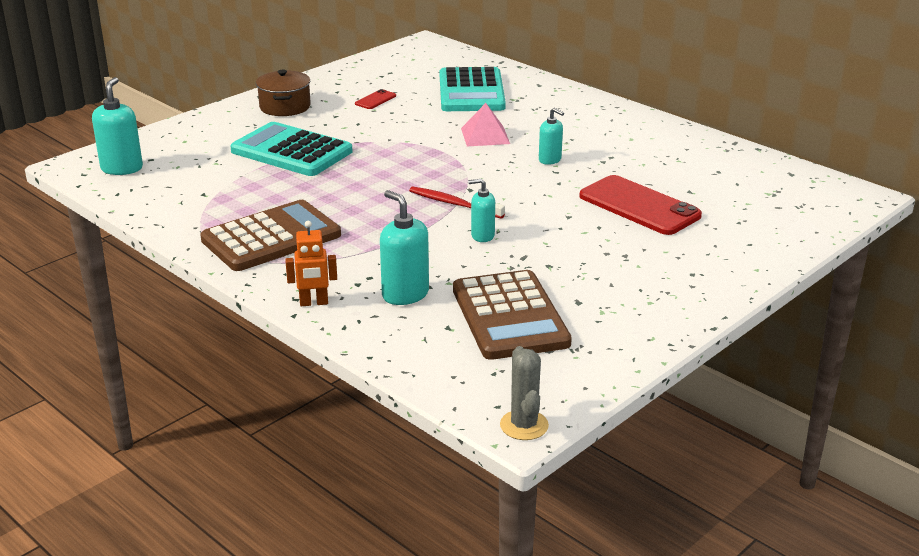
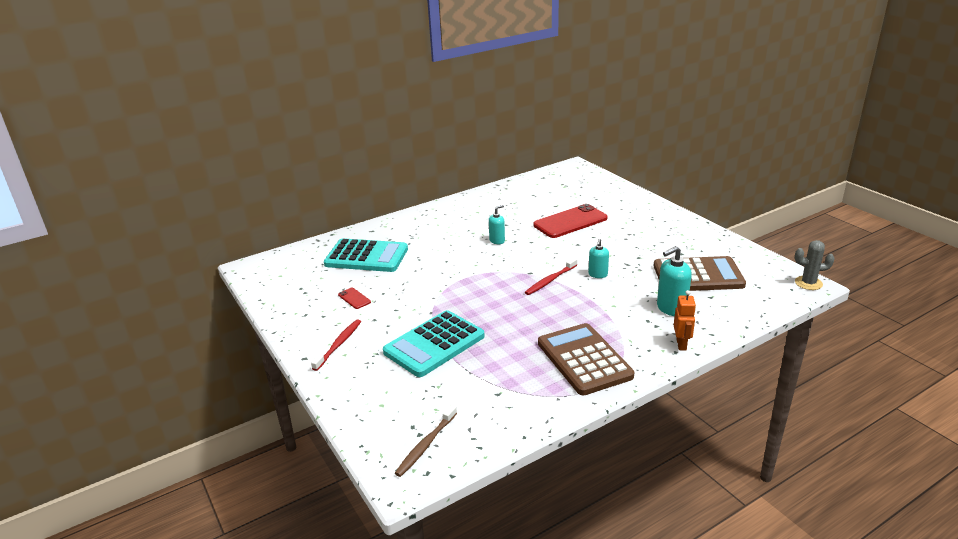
camera: 75 degrees left, 0 degrees up
(122, 168) = (425, 445): turquoise soap dispenser -> brown toothbrush
(285, 107) = (339, 344): brown pot -> red toothbrush
(485, 136) = (448, 259): pink pyramid -> none

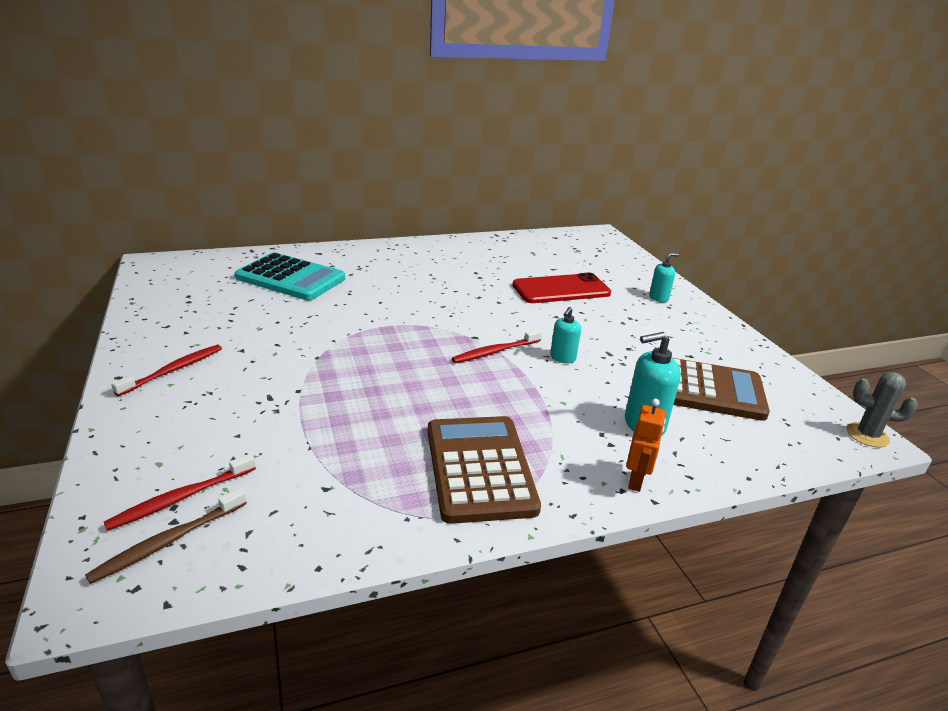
camera: 10 degrees right, 0 degrees up
(354, 298) = (238, 320): red phone -> none
(413, 421) = (180, 498): none -> red toothbrush
(434, 344) = (291, 398): turquoise calculator -> none
(497, 241) = (457, 292): turquoise soap dispenser -> turquoise soap dispenser (658, 298)

